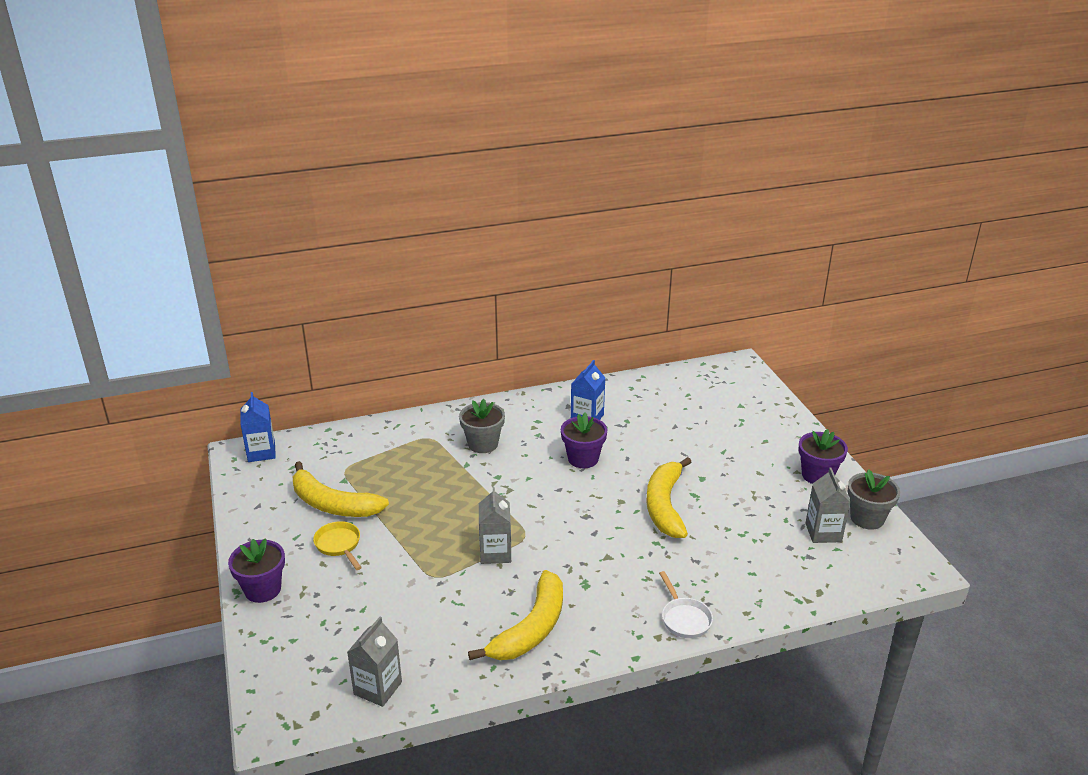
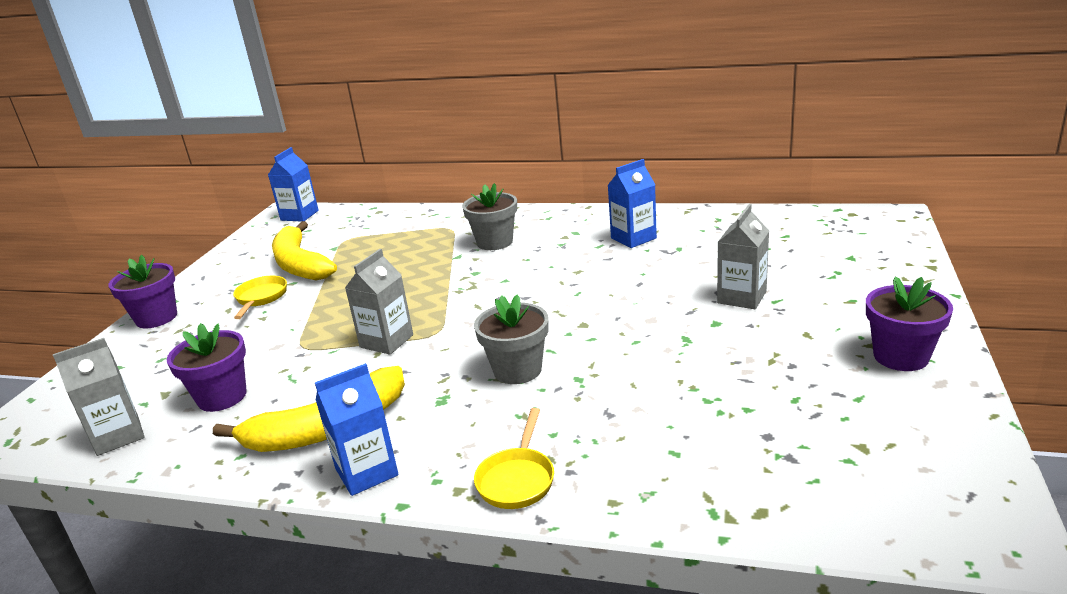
camera: 35 degrees right, 5 degrees down
(583, 459) = (585, 274): purple flower pot -> purple flower pot (222, 397)
(591, 646) = (366, 472): none -> blue carton
(665, 506) = (633, 341): yellow banana -> none
(684, 618) = (517, 479): white pan -> yellow pan
(823, 532) = (844, 432): grey carton -> grey carton (741, 297)
(867, 518) = (943, 432): grey flower pot -> grey flower pot (517, 370)

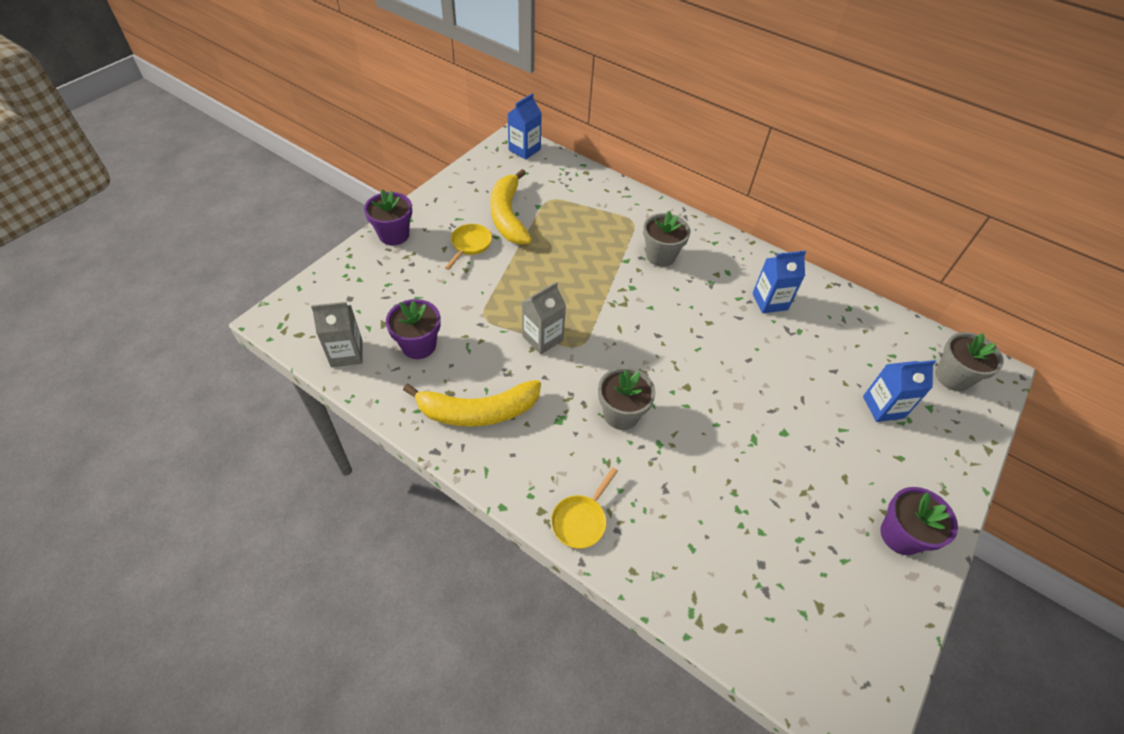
camera: 15 degrees right, 25 degrees up
(366, 472) = (490, 466): blue carton -> blue carton (883, 407)
(741, 297) = (818, 413): grey carton -> none
(855, 231) = (952, 377): none -> grey flower pot

